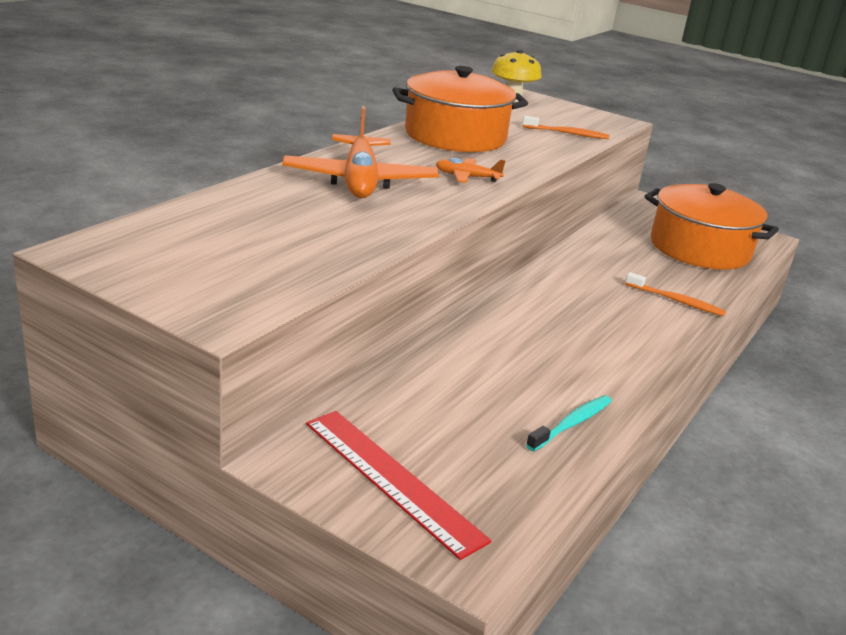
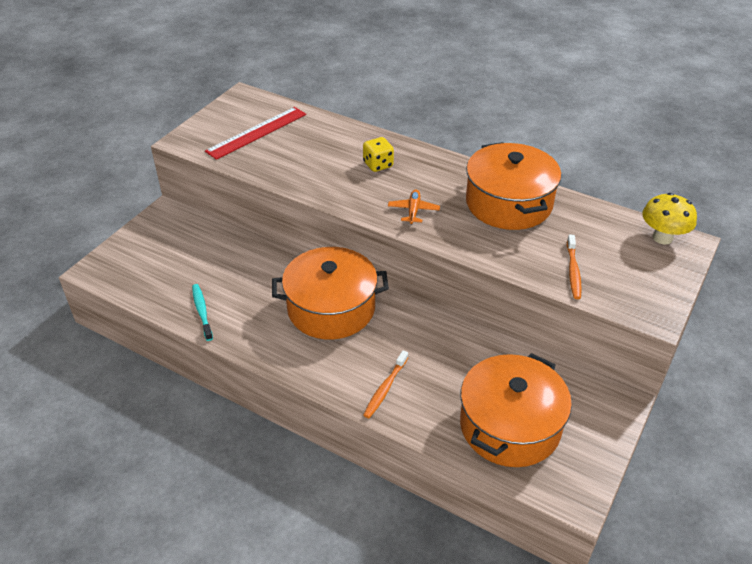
camera: 90 degrees right, 15 degrees up
(360, 181) = (378, 165): orange plane -> yellow dice
(391, 479) = (151, 244): red ruler -> red ruler (257, 132)
(550, 318) = (331, 308): none -> orange pot
(571, 424) = (202, 311): turquoise toothbrush -> turquoise toothbrush turned 150 degrees counterclockwise

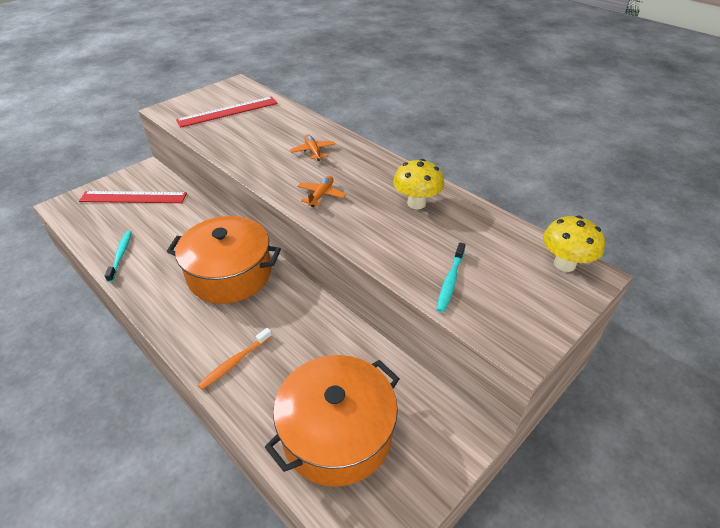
camera: 15 degrees right, 0 degrees up
(172, 247) = (133, 197): none -> red ruler
(378, 165) = (313, 151): yellow dice -> orange plane
(508, 203) = (416, 203): orange pot -> yellow mushroom
(573, 271) = (450, 281): orange toothbrush -> turquoise toothbrush

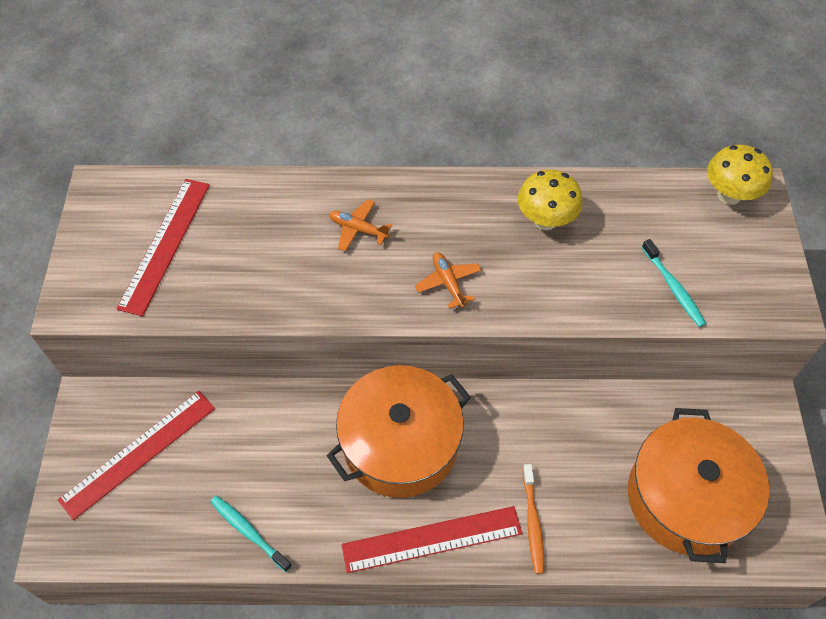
camera: 45 degrees left, 15 degrees up
(179, 325) = (432, 539): none -> red ruler

